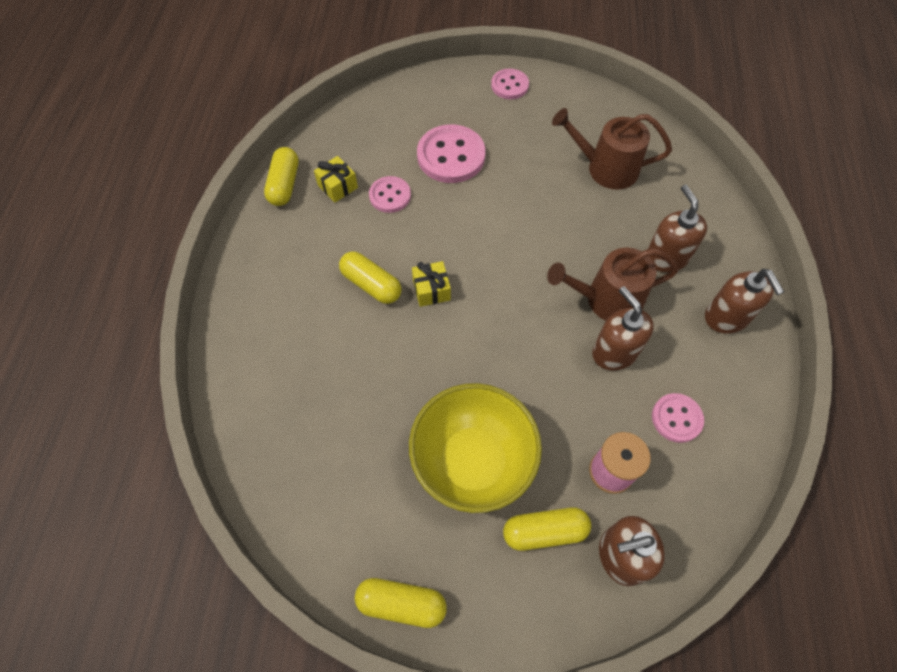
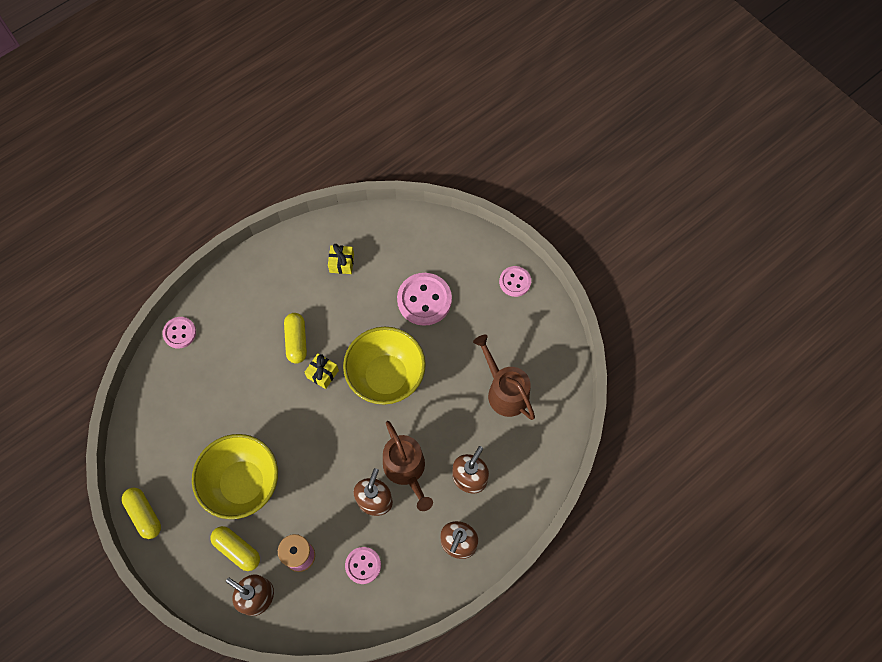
camera: 45 degrees right, 5 degrees up
(284, 184) = (315, 236): yellow capsule -> none
(390, 196) = (363, 295): pink button -> pink button (180, 333)
(493, 242) = (386, 377): none -> yellow bowl
(607, 300) = (406, 469): brown watering can -> brown watering can turned 150 degrees counterclockwise

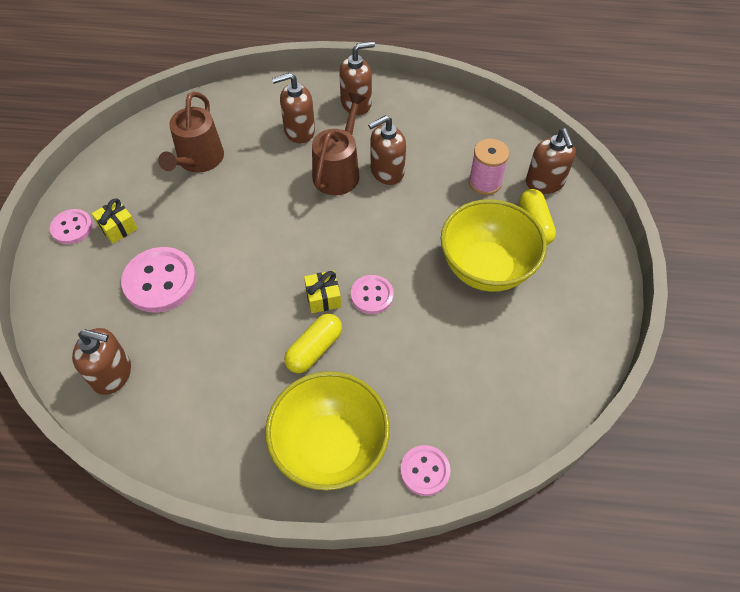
camera: 135 degrees left, 10 degrees down
(144, 515) = (602, 315): yellow capsule -> none
(342, 263) = (184, 389): yellow gift -> yellow gift (118, 227)
(363, 565) = (440, 141): pink button -> pink button (372, 295)
(386, 238) = (112, 374): none -> brown soap dispenser
(386, 377) = (272, 248): yellow bowl -> yellow bowl (330, 447)

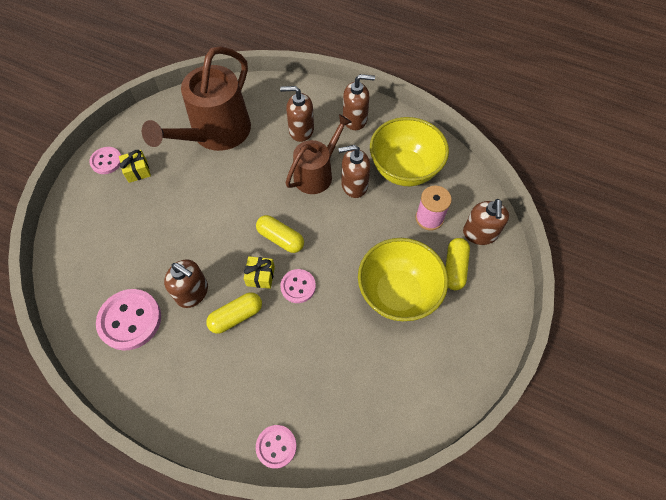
camera: 20 degrees right, 5 degrees up
(112, 374) = (87, 286): brown soap dispenser -> brown soap dispenser (192, 292)
(160, 281) = (149, 223): pink button -> pink button (130, 320)
(198, 160) = (216, 133): brown watering can -> brown watering can, size x1.59
(328, 251) = (280, 238): none -> yellow capsule
(330, 447) = (214, 400): yellow bowl -> yellow bowl (404, 169)

